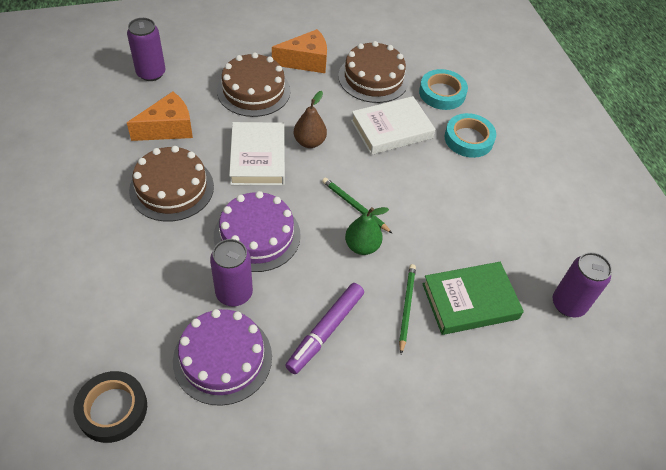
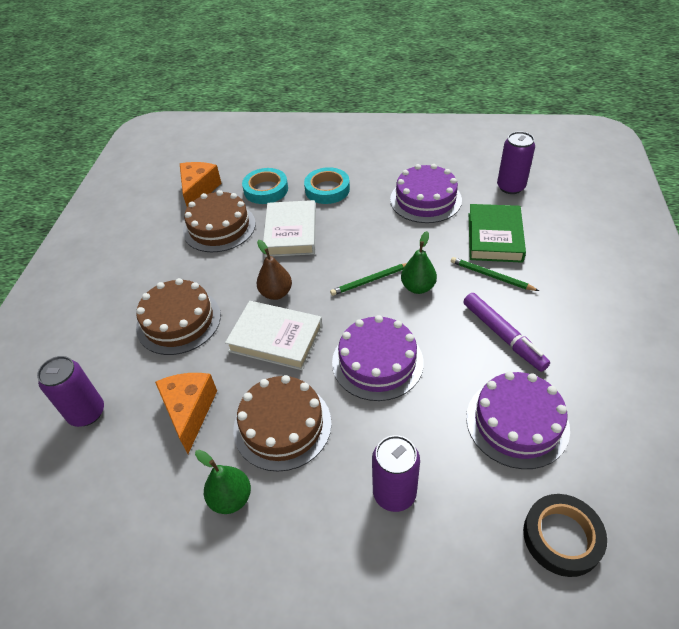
camera: 60 degrees left, 5 degrees down
(101, 177) = (231, 498): none -> green pear
(234, 293) = (442, 396): purple can -> purple can (394, 493)
(306, 61) = (164, 269): orange cheese -> orange cheese (199, 191)
(499, 225) = (425, 199): none -> purple cake

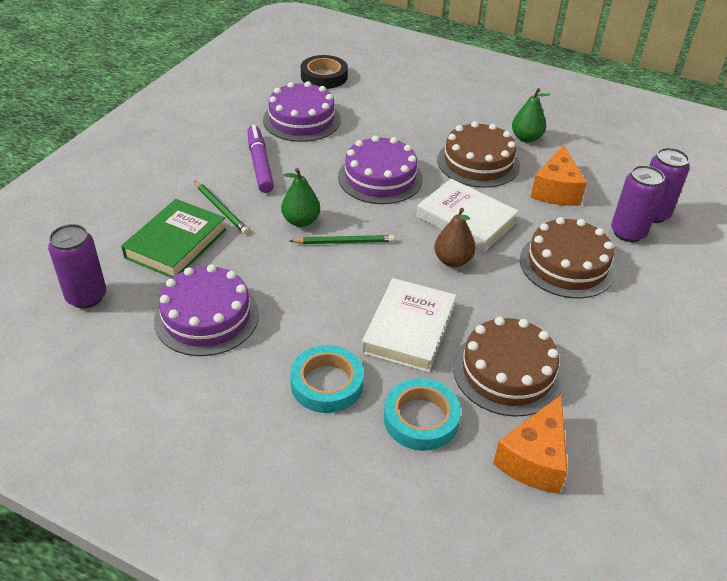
camera: 165 degrees left, 5 degrees down
(394, 493) = (411, 113): purple can -> purple can (628, 233)

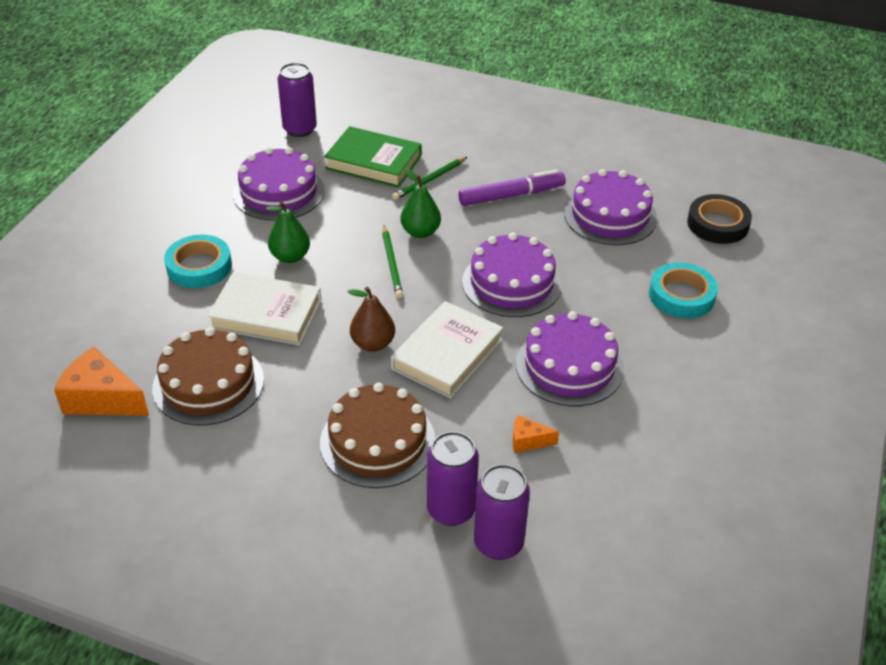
camera: 85 degrees right, 0 degrees up
(421, 419) = (155, 325): turquoise tape -> turquoise tape (681, 295)
(478, 162) = (569, 366): brown cake -> purple cake
(526, 138) = (645, 416): green pear -> green pear (290, 257)
(556, 190) = (528, 441): orange cheese -> orange cheese, size x0.51

